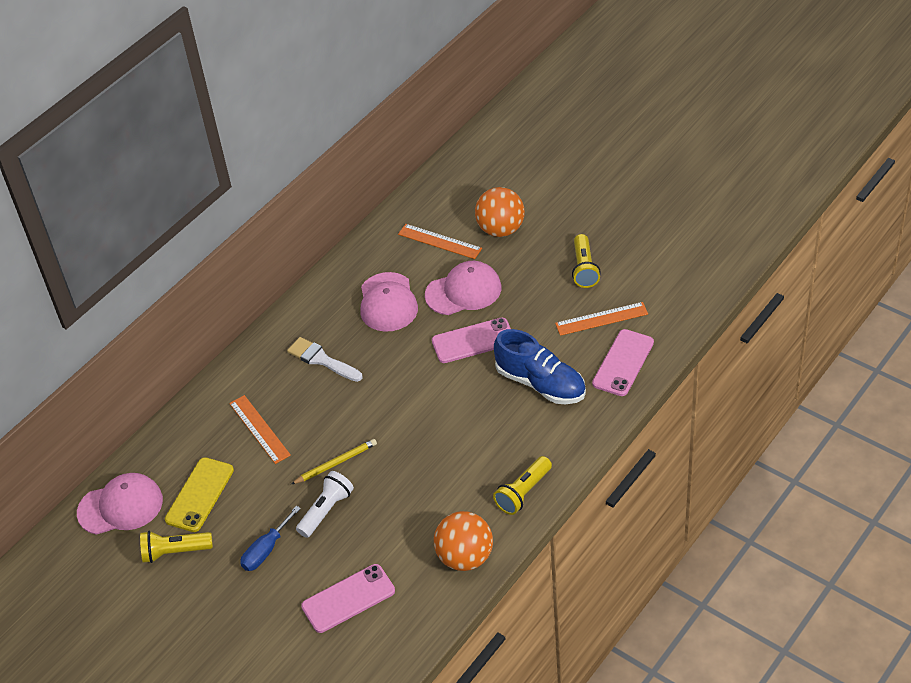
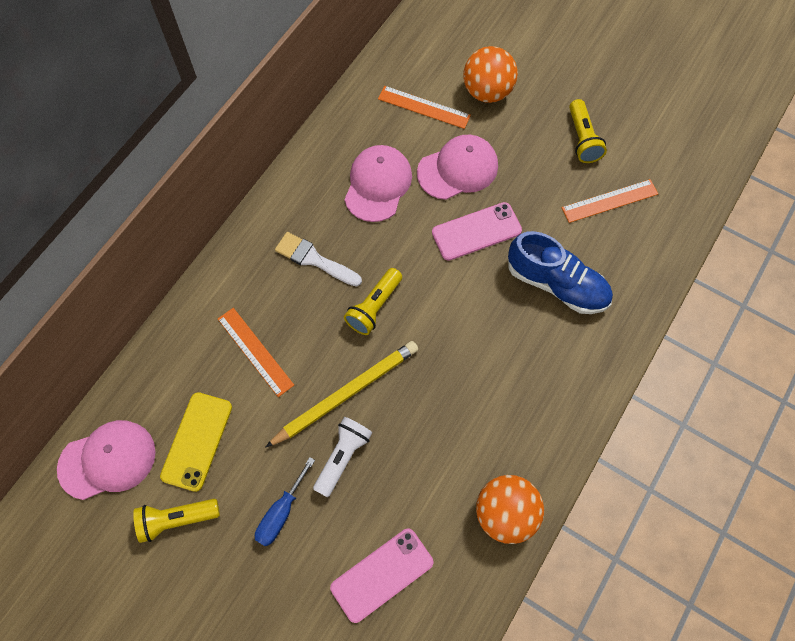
camera: 10 degrees left, 20 degrees up
(336, 463) = (346, 394): yellow pencil -> yellow pencil, size x1.69
(388, 302) = (378, 185): pink cap -> pink cap turned 150 degrees counterclockwise
(523, 492) = (557, 425): yellow flashlight -> yellow flashlight (374, 307)
(623, 363) = (641, 256): pink phone -> none

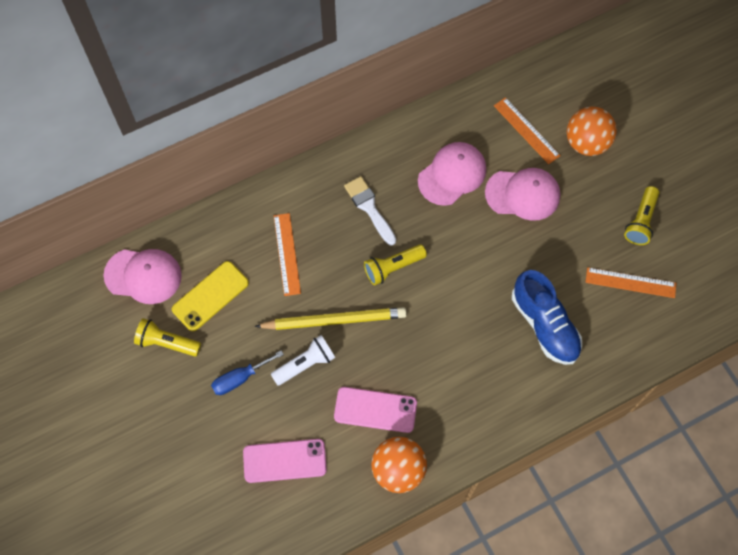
camera: 30 degrees right, 0 degrees up
(476, 231) = (507, 251): pink phone -> pink phone (375, 409)

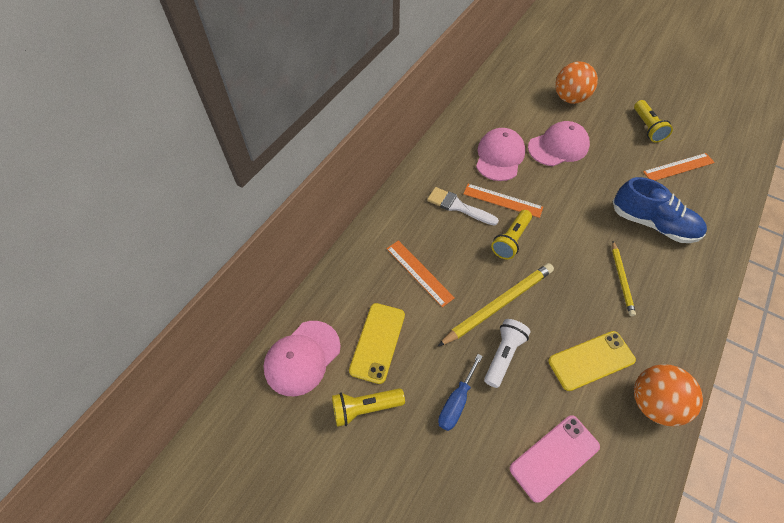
camera: 30 degrees left, 10 degrees down
(143, 276) = (302, 357): pink cap -> pink cap turned 150 degrees clockwise
(375, 409) = (591, 360): pink phone -> yellow phone
(464, 359) = (621, 279): none -> yellow pencil
(526, 130) = (525, 108): orange ruler -> orange ruler (502, 200)

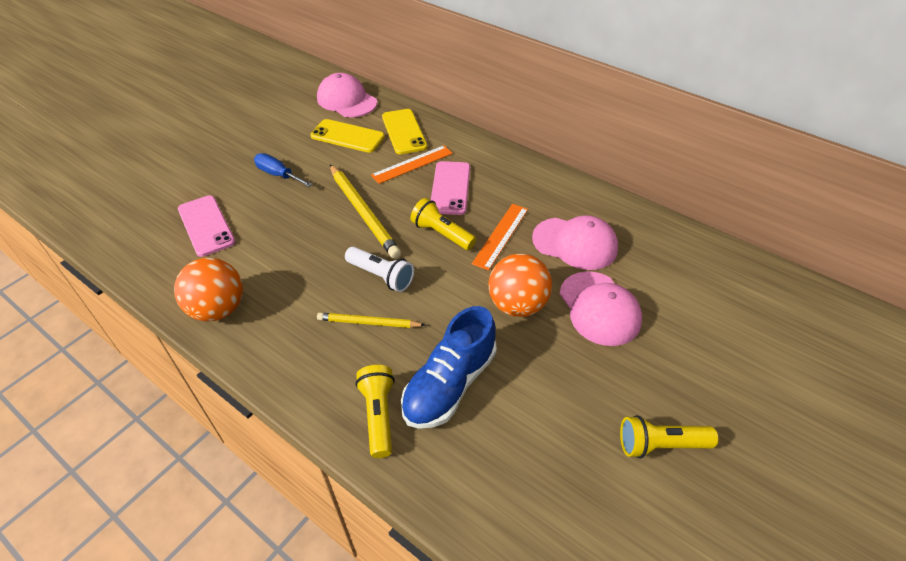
camera: 95 degrees right, 10 degrees down
(365, 408) = (294, 128): yellow flashlight -> yellow flashlight (378, 415)
(450, 238) = (450, 188): none -> pink phone
(458, 206) = (493, 198): white brush -> none
(503, 355) = (309, 208): white flashlight -> white flashlight (381, 276)
(569, 98) = (715, 346): orange ball -> orange ball (517, 305)
(591, 360) = (281, 270): yellow phone -> yellow phone (404, 132)
(678, 167) = (564, 463): orange ruler -> none

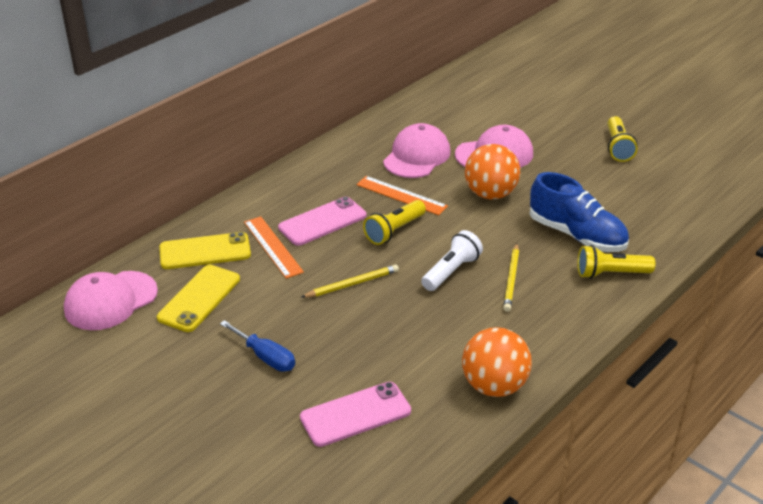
camera: 85 degrees left, 10 degrees down
(278, 175) = (265, 357): blue screwdriver -> blue screwdriver turned 90 degrees counterclockwise
(363, 212) = (352, 284): yellow pencil -> yellow pencil, size x0.59
(450, 188) = (322, 221): pink phone -> pink phone turned 45 degrees counterclockwise

